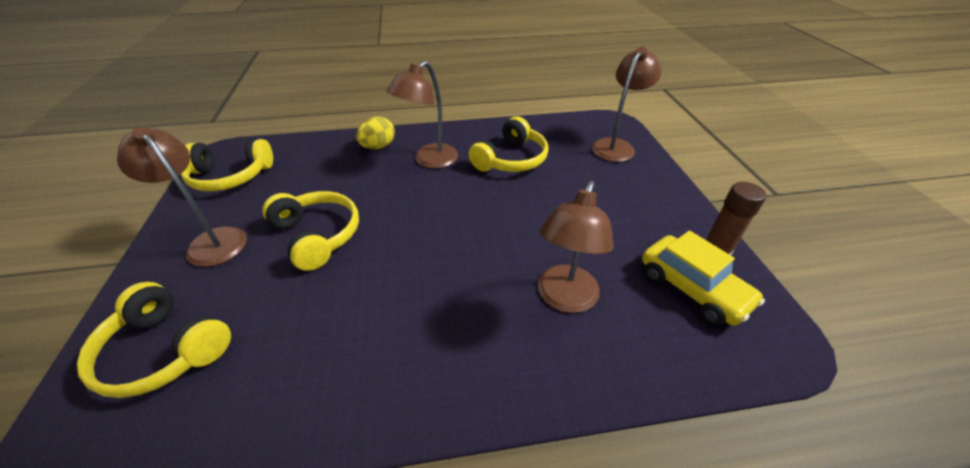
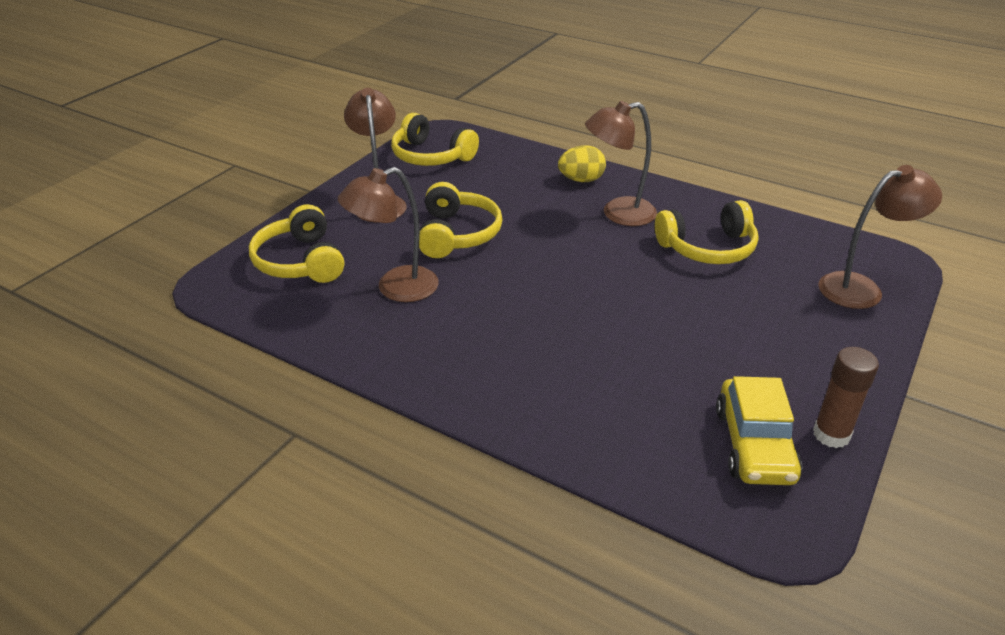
camera: 40 degrees right, 5 degrees down
(564, 299) = (613, 383): brown lamp -> brown lamp (395, 288)

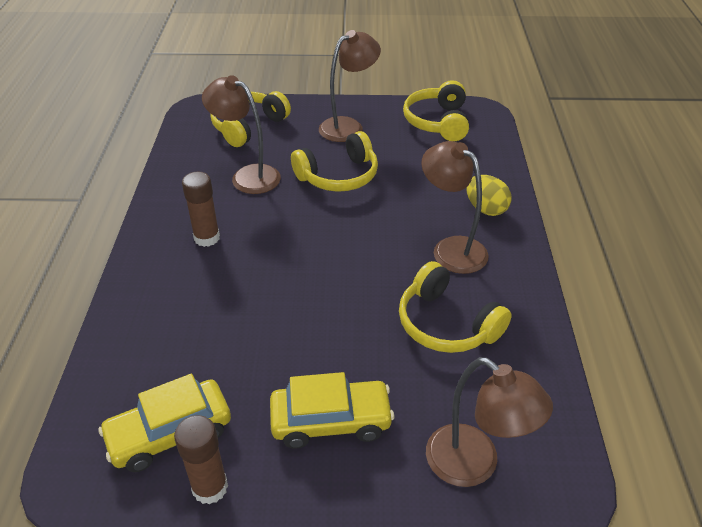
camera: 60 degrees right, 5 degrees up
(478, 345) = (207, 238): none -> brown glue stick
(785, 342) = (331, 421): none -> yellow car

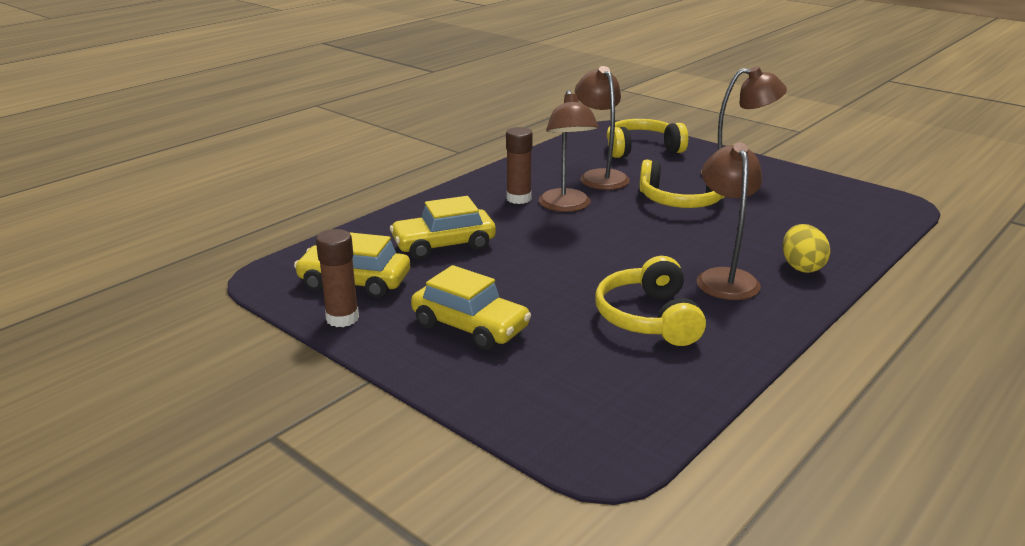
camera: 40 degrees right, 15 degrees down
(202, 334) = (444, 245): none -> yellow car
(437, 122) = (837, 197): yellow headphones -> none
(474, 465) = (548, 403): brown lamp -> brown lamp (566, 206)

